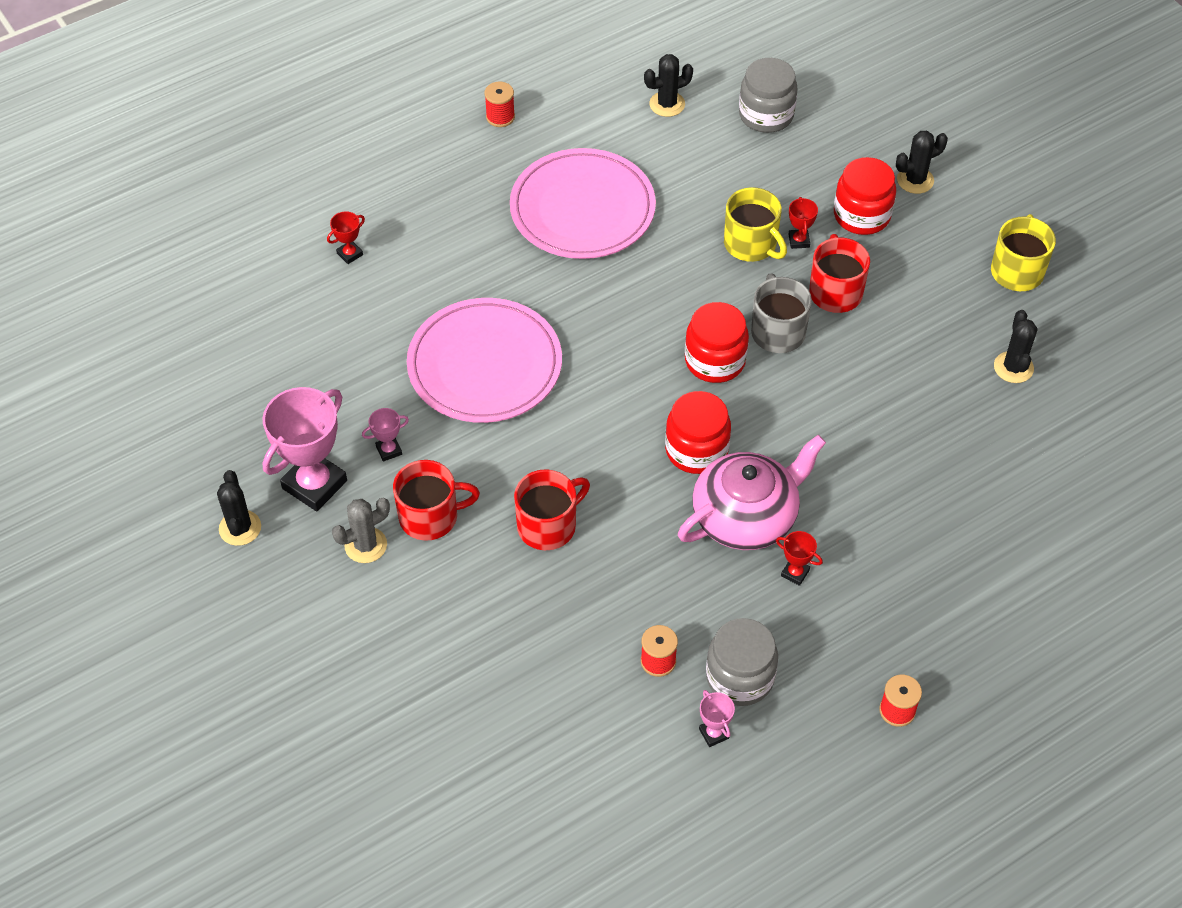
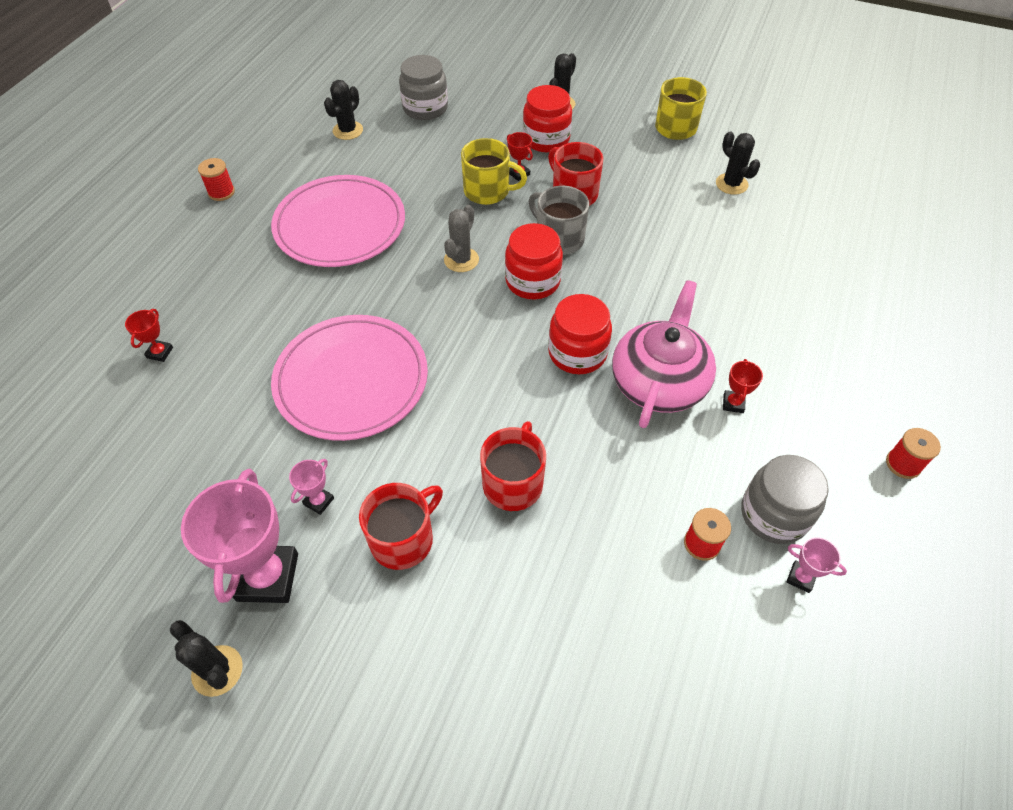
camera: 35 degrees left, 0 degrees up
(366, 545) = (362, 605): grey cactus -> grey cactus (461, 260)
(795, 573) = (733, 403): red trophy -> red trophy turned 75 degrees counterclockwise

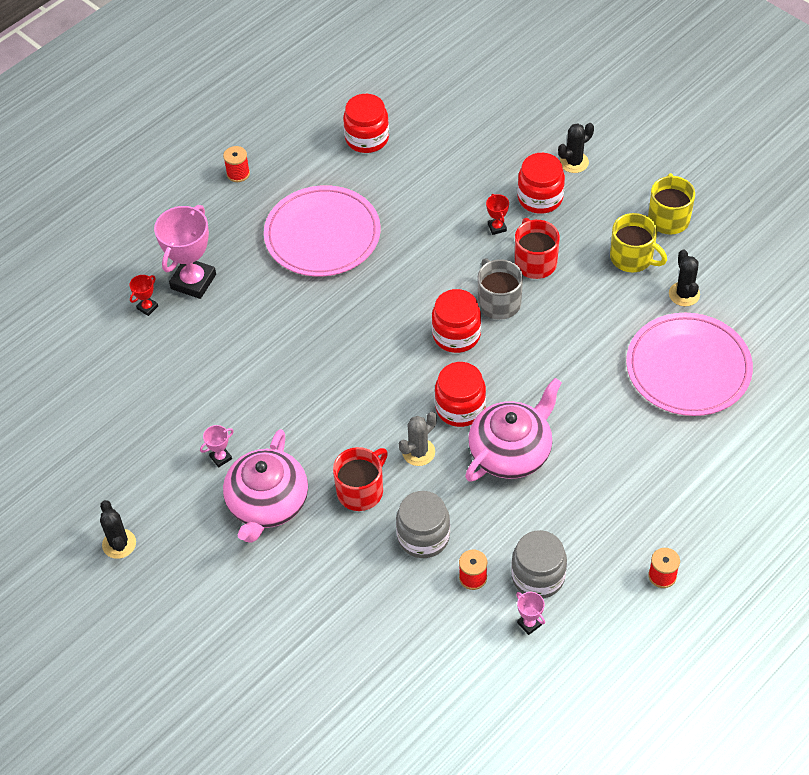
camera: 25 degrees right, 0 degrees up
(267, 577) = (169, 497): pink trophy -> pink trophy (193, 281)
(348, 130) = (367, 138): black cactus -> red jar
(351, 380) = (278, 374): pink plate -> pink plate (688, 368)
(403, 539) = (267, 503): red mug -> pink teapot
(425, 108) = (446, 132): grey jar -> grey jar (423, 537)
(461, 260) = (407, 297): grey cactus -> grey cactus (418, 452)
(488, 191) = (461, 237): yellow mug -> yellow mug (632, 258)
(733, 403) = (559, 487): red trophy -> none

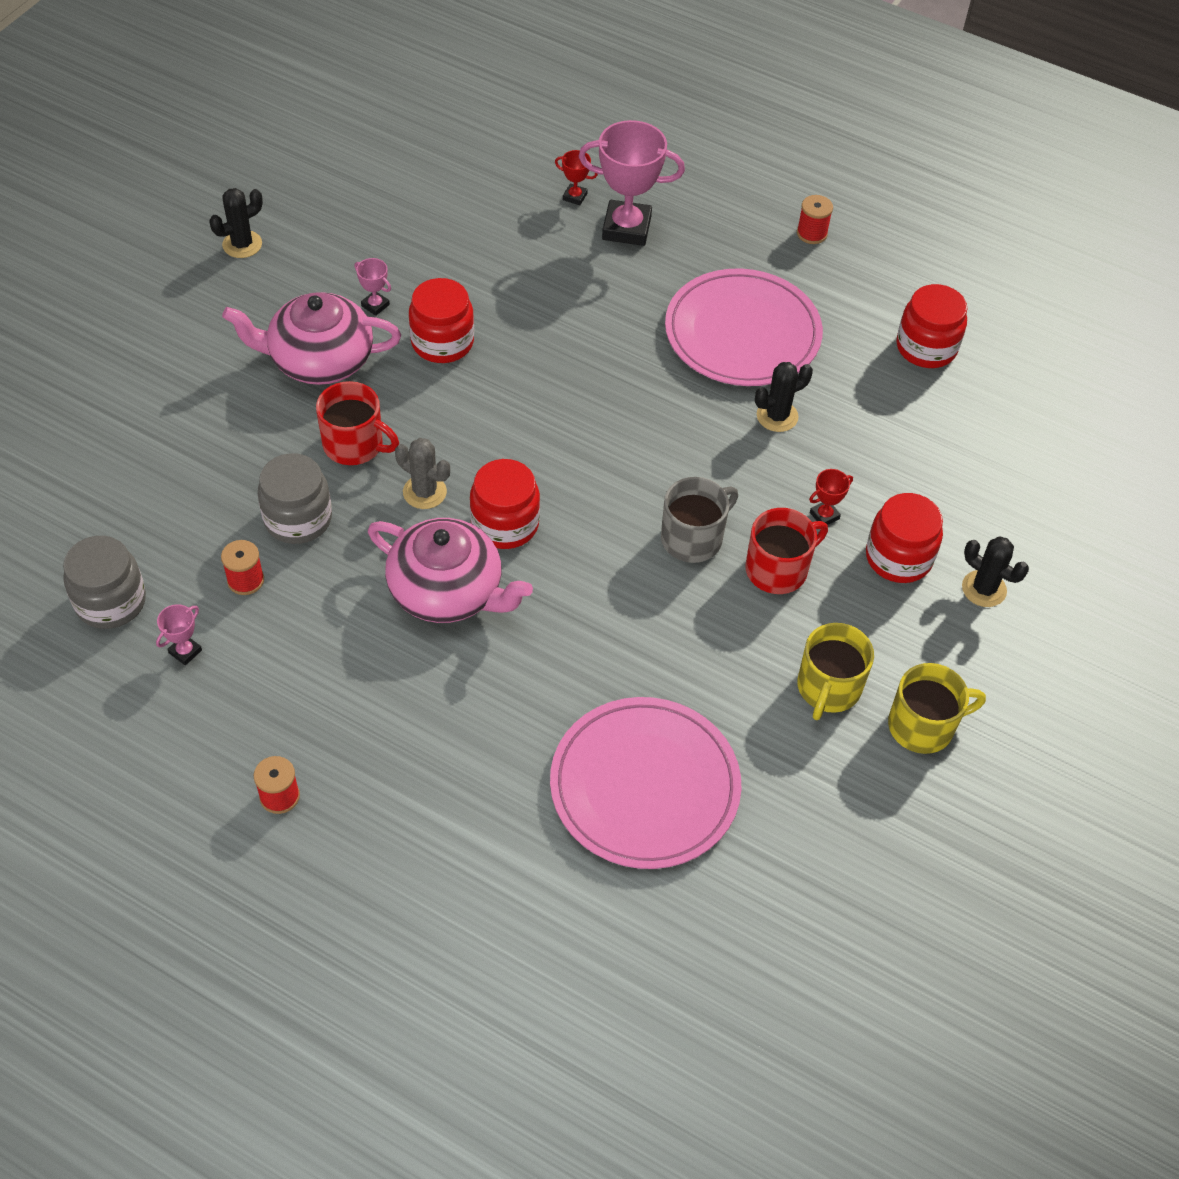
camera: 70 degrees right, 0 degrees up
(456, 335) = (623, 500): red jar -> red jar (442, 342)
(538, 576) = (257, 650): grey jar -> grey jar (111, 602)
(684, 294) = (781, 764): black cactus -> black cactus (777, 416)

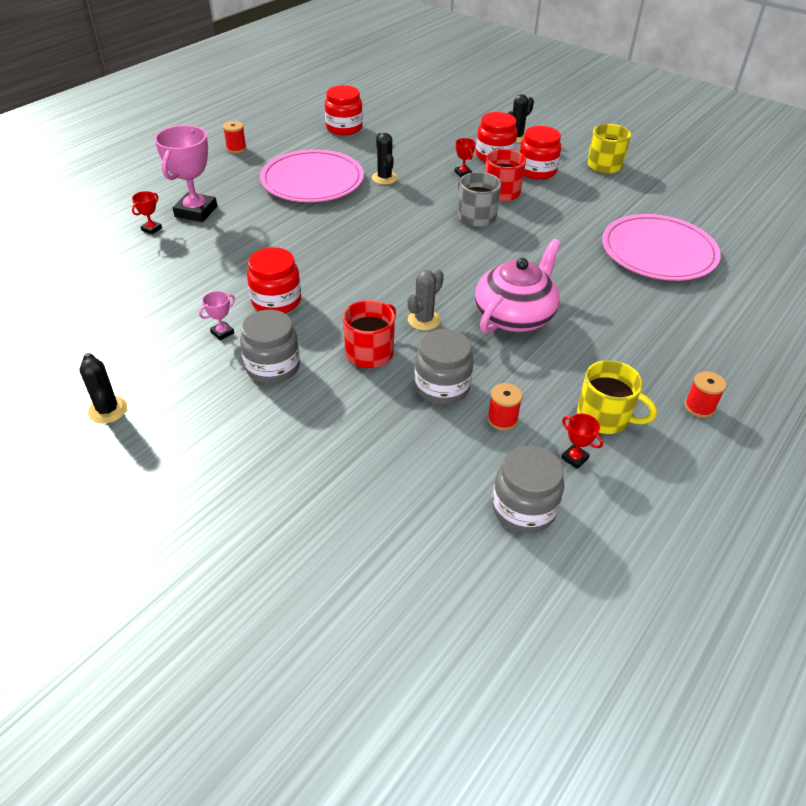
camera: 80 degrees left, 10 degrees down
(185, 651) = (574, 458): pink trophy -> red trophy
(319, 360) = (273, 367): pink teapot -> grey jar
(505, 524) = (457, 286): red jar -> red jar (536, 171)
(828, 688) = (583, 187): yellow mug -> yellow mug (604, 417)

